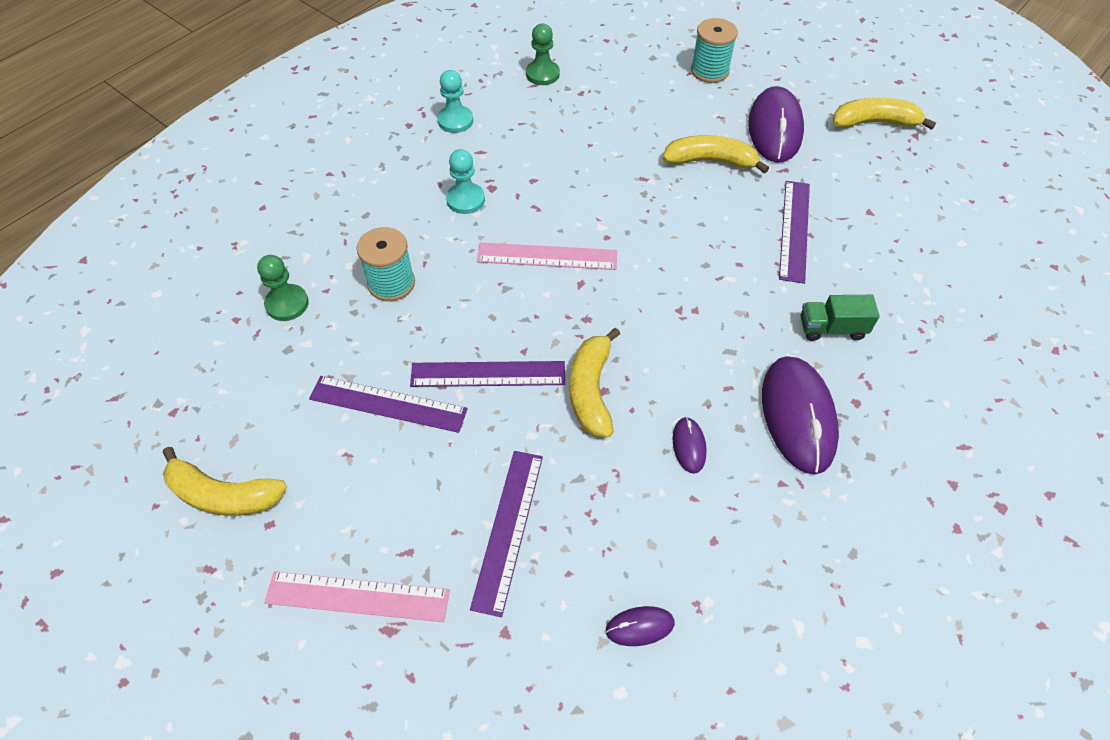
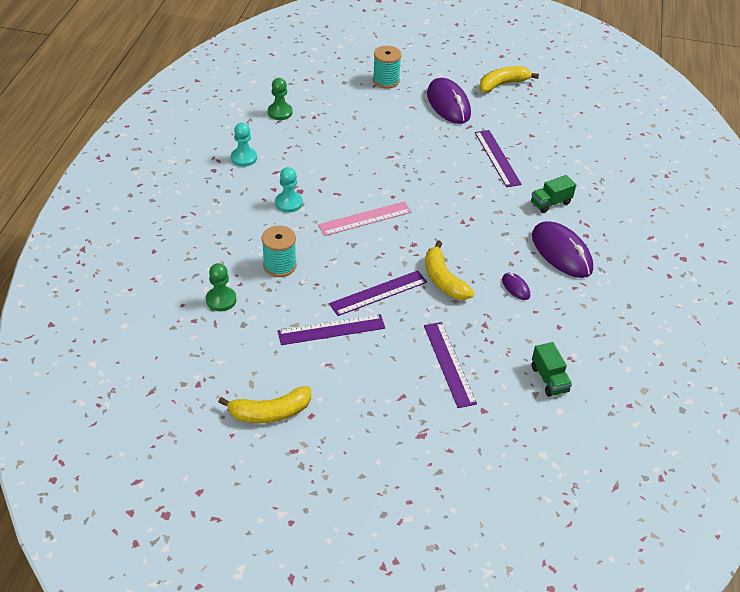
camera: 30 degrees left, 10 degrees down
(357, 597) = (391, 427): pink ruler -> none
(640, 627) = (549, 379): purple mouse -> green truck
(710, 161) = (423, 134): yellow banana -> none

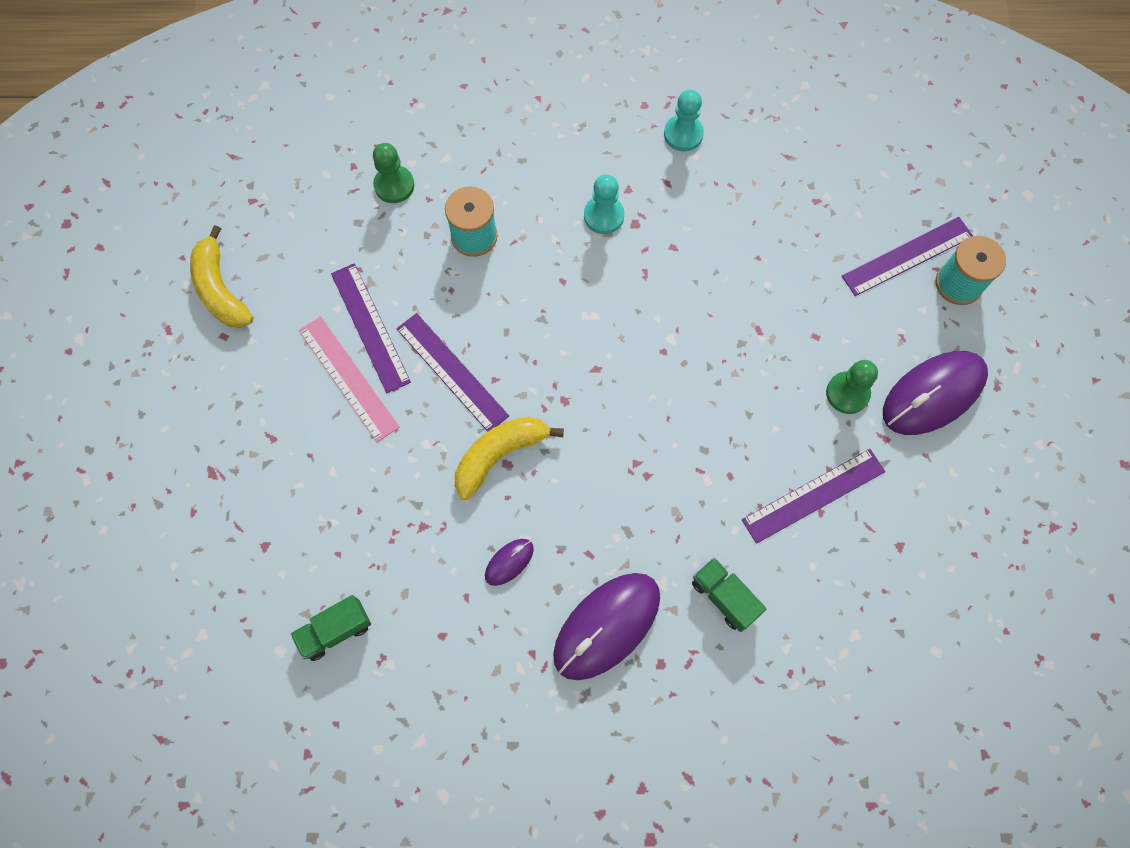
camera: 80 degrees right, 25 degrees up
(280, 112) = (808, 152): green pawn -> green pawn (847, 393)
(365, 218) = (601, 323): pink ruler -> pink ruler (348, 378)
(449, 364) = (338, 488): purple ruler -> purple ruler (907, 256)
(502, 84) = (1033, 478): yellow banana -> none

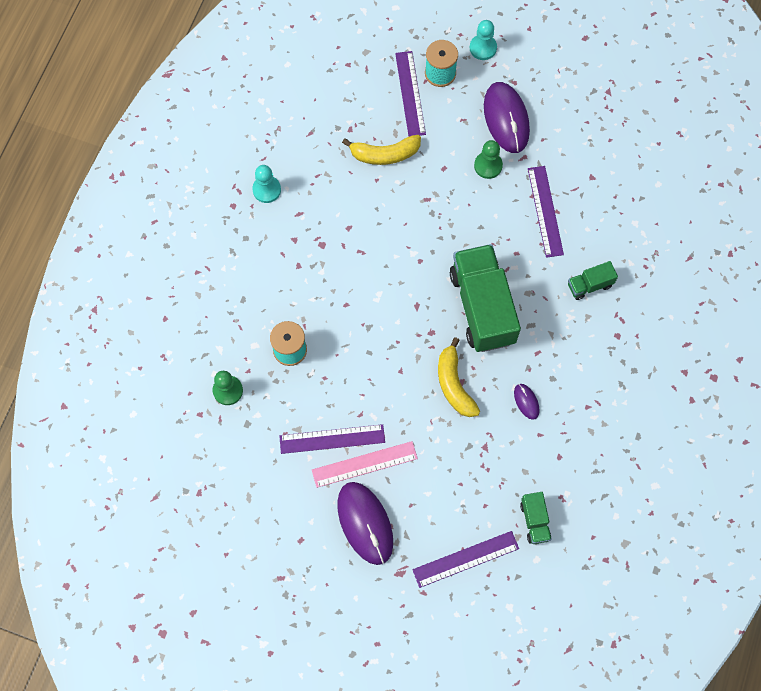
camera: 70 degrees left, 0 degrees up
(221, 289) = (263, 533): yellow banana -> yellow banana (385, 154)
(452, 371) = (385, 396): purple ruler -> purple ruler (465, 559)
(603, 216) = (308, 262): turquoise pawn -> turquoise pawn (483, 48)
(607, 626) = (585, 358): purple mouse -> purple mouse (365, 523)
(628, 455) = (482, 307): none -> green truck

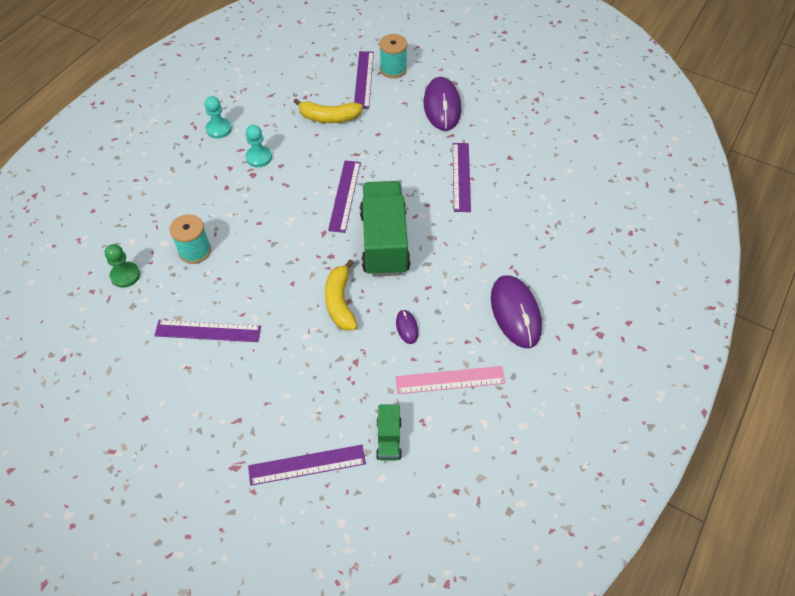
camera: 10 degrees right, 15 degrees down
(364, 464) = (232, 358): pink ruler -> pink ruler (450, 380)
(365, 523) = (214, 412): purple mouse -> purple mouse (515, 313)
(427, 256) = (344, 195): none -> purple ruler
(483, 48) = (434, 57): turquoise pawn -> turquoise pawn (259, 157)
(488, 166) = (417, 137): green pawn -> none
(589, 285) = (490, 239): green truck -> none

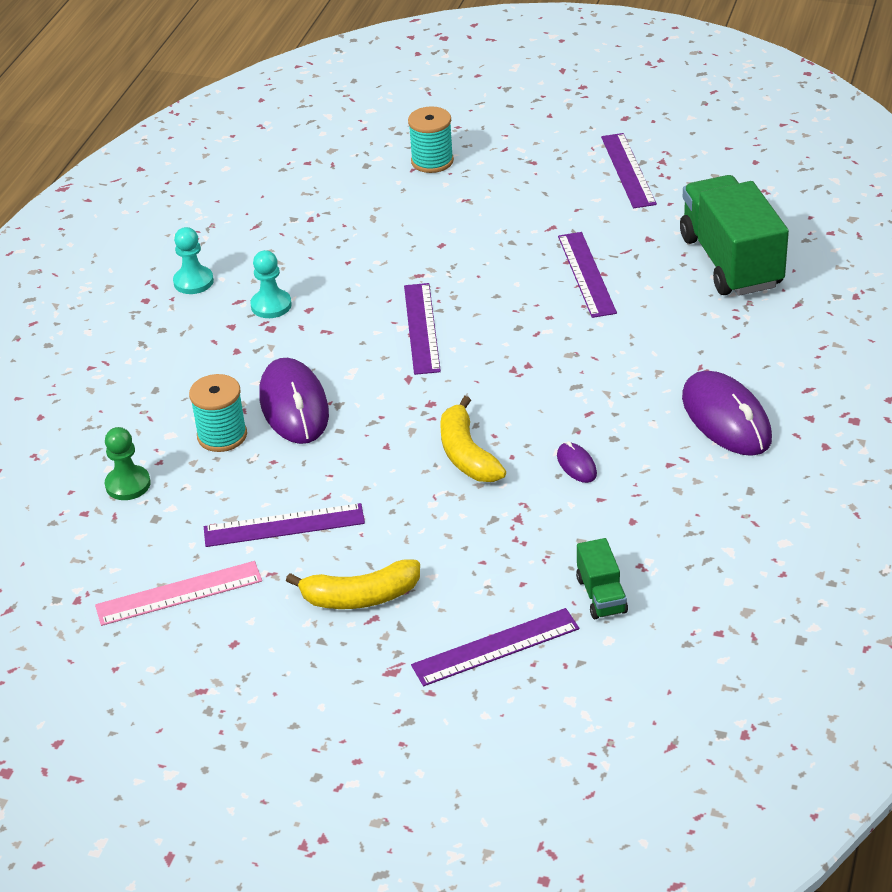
camera: 10 degrees left, 15 degrees down
(329, 117) = (358, 238): yellow banana -> yellow banana (360, 597)
(363, 79) = (392, 181): purple ruler -> purple ruler (628, 170)
(384, 242) = (503, 373): green truck -> green truck (730, 262)
(442, 106) = (524, 194): purple mouse -> purple mouse (294, 406)
(450, 380) = (662, 512): pink ruler -> pink ruler (179, 593)

